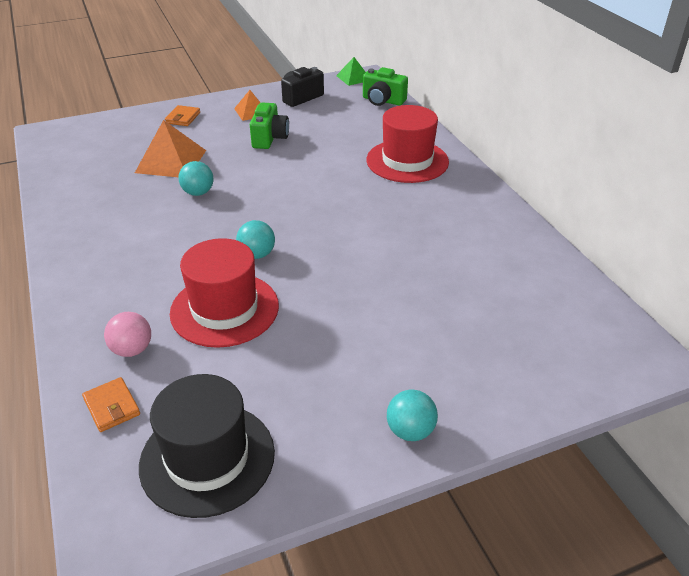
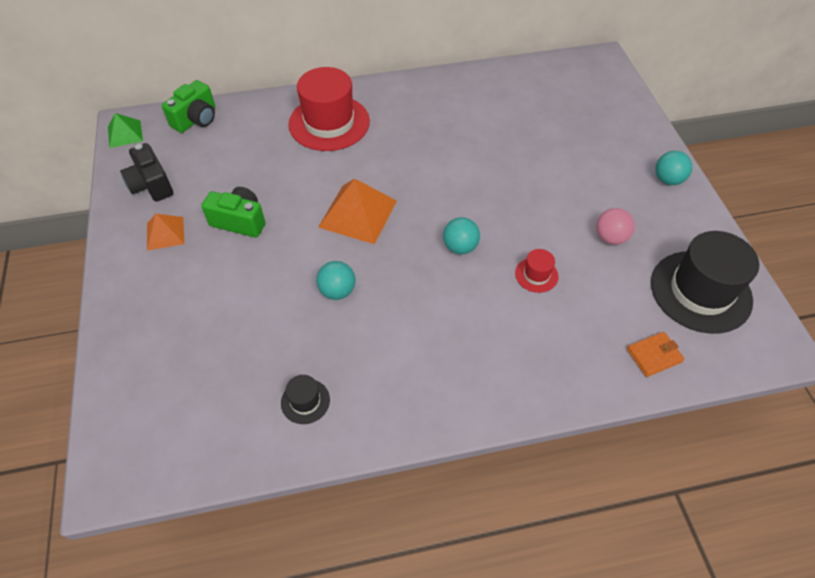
camera: 80 degrees left, 15 degrees up
(90, 193) = (305, 401): none -> black hat
(132, 350) = (586, 344): pink ball -> pink ball (610, 238)
(171, 161) = (257, 317): orange pyramid -> orange pyramid (358, 214)
(183, 118) = (147, 305): orange wallet -> none
(224, 309) = (536, 275): red hat -> red hat, size x0.44

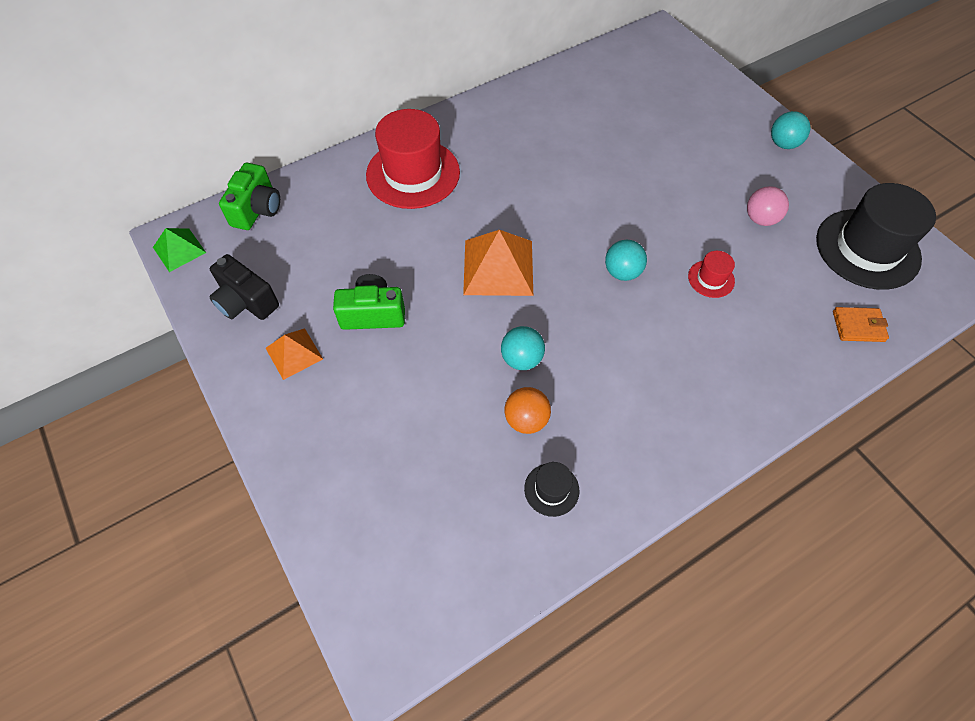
camera: 20 degrees left, 5 degrees up
(315, 340) = (526, 420): none -> orange ball
(654, 355) = (858, 326): orange wallet -> orange wallet turned 45 degrees clockwise

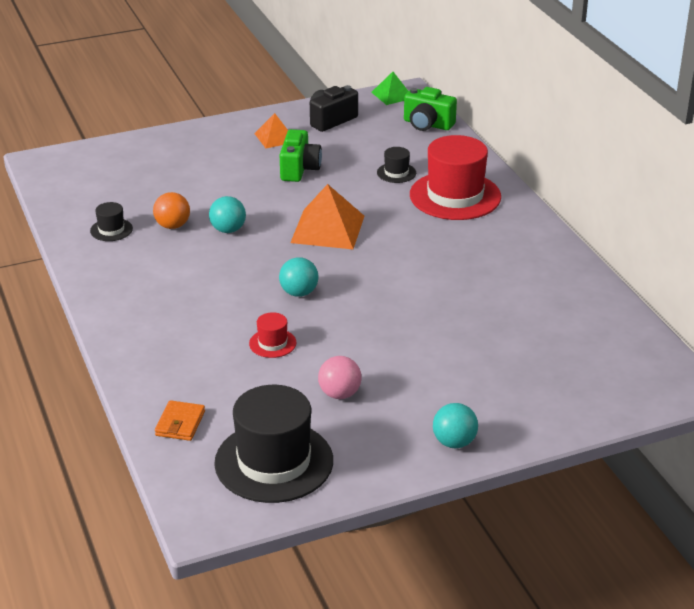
camera: 100 degrees right, 25 degrees down
(371, 224) = (396, 173): none -> black hat

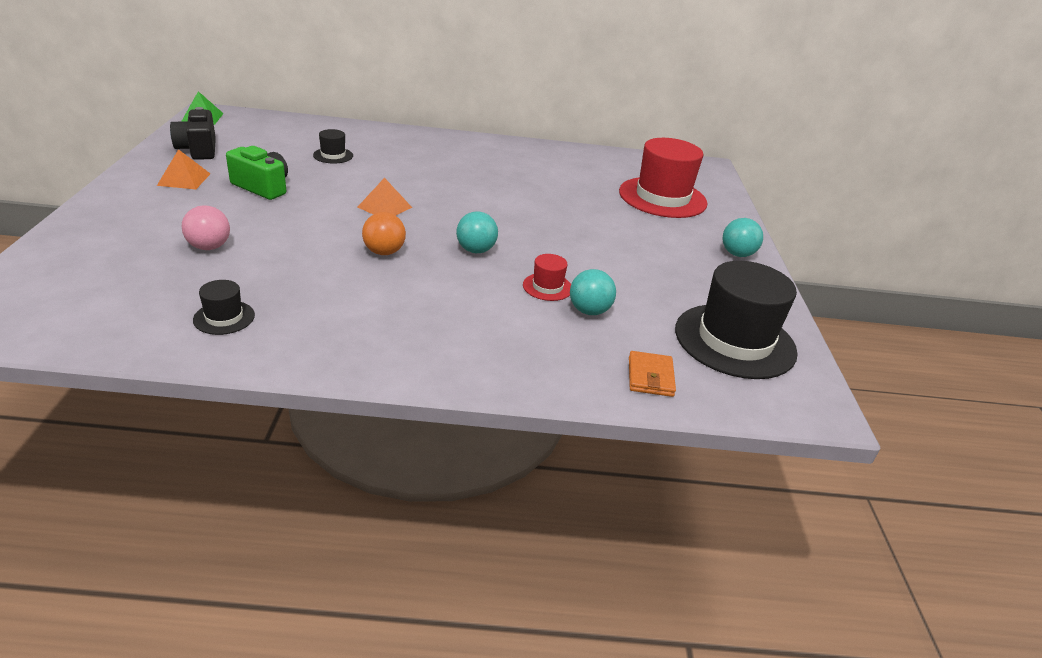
camera: 70 degrees left, 0 degrees up
(172, 226) = (271, 278): orange ball -> orange ball (384, 252)
(180, 423) = (650, 377): orange wallet -> orange wallet turned 60 degrees clockwise
(228, 230) = (323, 251): turquoise ball -> turquoise ball (589, 311)
(327, 229) = (384, 207): orange pyramid -> orange pyramid, size x0.59
(339, 394) = (648, 279): pink ball -> pink ball (209, 247)
(427, 124) = (275, 123): green camera -> none
(455, 196) = (400, 149): red hat -> red hat (662, 197)

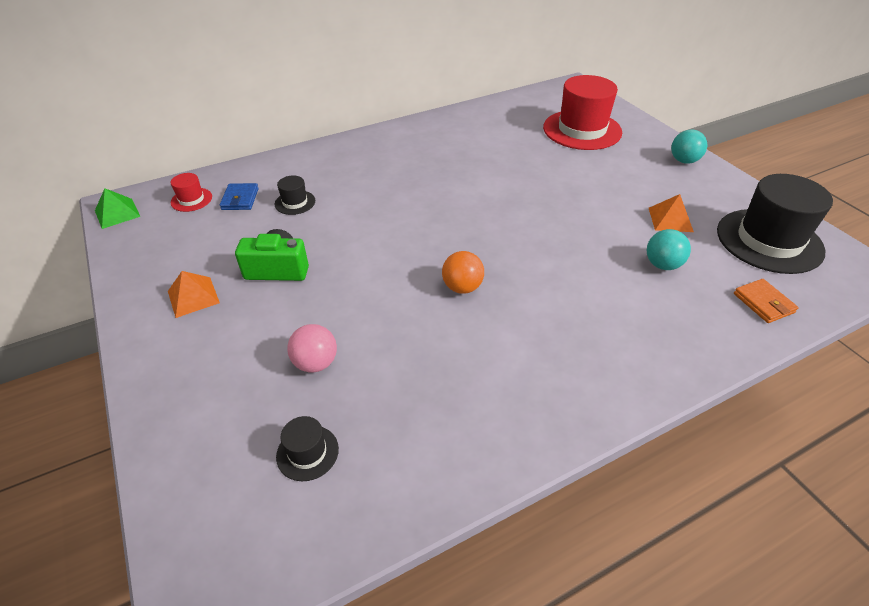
camera: 25 degrees left, 10 degrees up
(198, 150) = (162, 254): black camera -> none
(224, 317) = (426, 433): black hat -> black hat (307, 452)
(296, 139) = (240, 199): none -> blue wallet
(384, 207) = (405, 239): orange pyramid -> orange pyramid (670, 219)
(476, 250) = (524, 248): turquoise ball -> none
(547, 287) = (611, 257): red hat -> red hat (191, 199)

